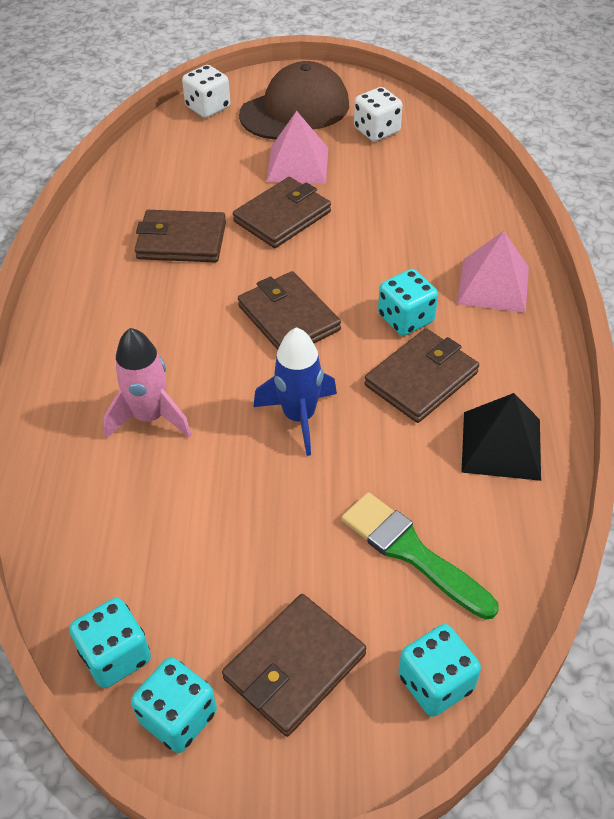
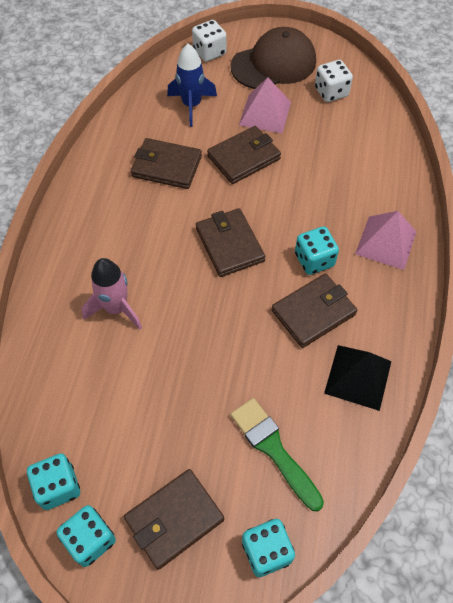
camera: 10 degrees right, 10 degrees up
(299, 417) = (219, 327): blue rocket -> blue rocket (191, 105)

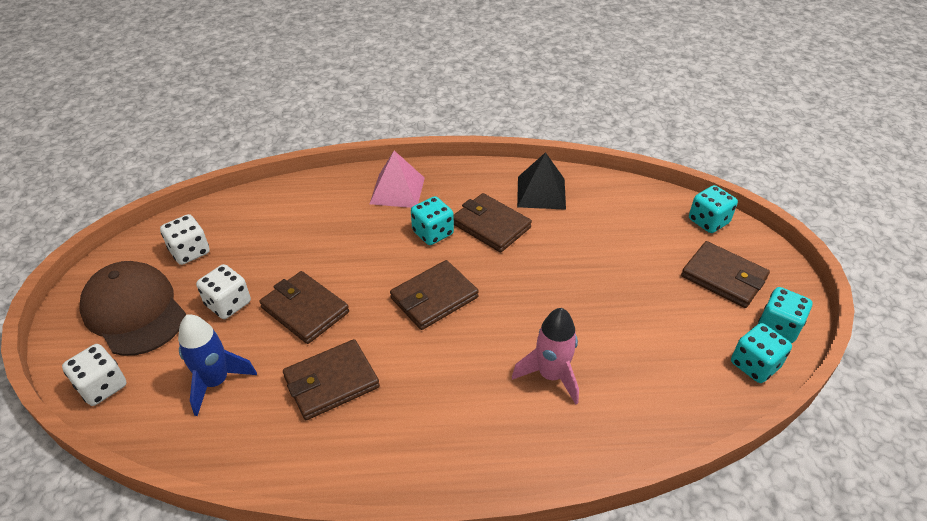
camera: 105 degrees left, 15 degrees down
(167, 166) = (331, 382): brown wallet -> brown wallet turned 60 degrees clockwise
(265, 113) = (228, 304): pink pyramid -> white dice
(273, 449) = (630, 230): green brush -> none

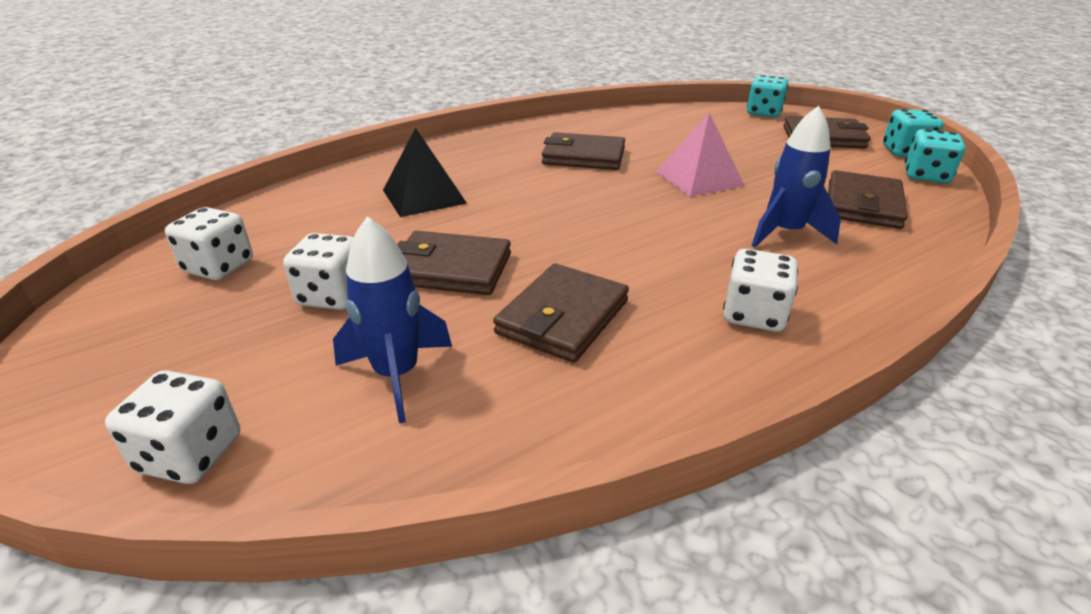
camera: 30 degrees left, 10 degrees down
(134, 311) = (175, 349): brown cap -> none
(397, 190) = (452, 157): pink pyramid -> pink pyramid (699, 178)
(433, 233) = (530, 175): turquoise dice -> none
(434, 298) = (593, 216): brown wallet -> brown wallet (863, 205)
(443, 437) = (754, 315): none -> white dice
(541, 192) = (602, 128): black pyramid -> black pyramid (424, 196)
(551, 375) = (785, 233): pink rocket -> blue rocket

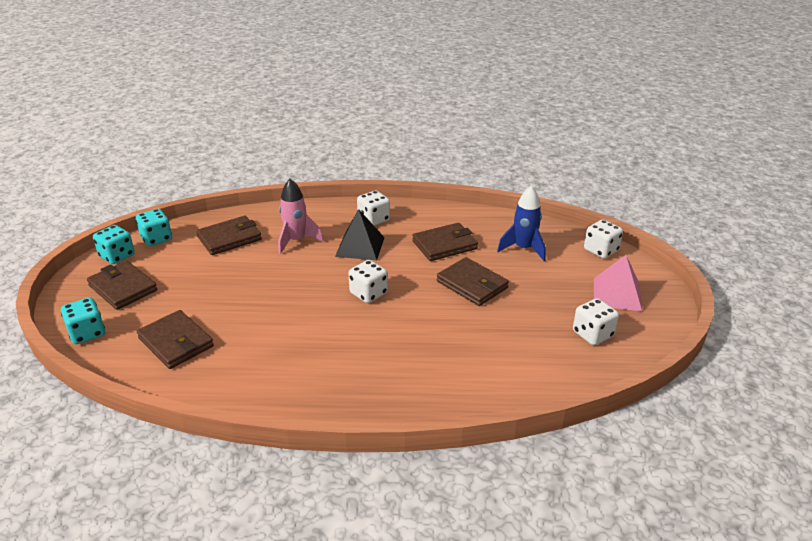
camera: 145 degrees left, 0 degrees up
(332, 295) = (536, 292): white dice -> white dice (368, 293)
(424, 196) = (448, 346): black pyramid -> black pyramid (360, 246)
(583, 156) = (301, 342): brown wallet -> brown wallet (176, 342)
(699, 178) = (268, 289): pink pyramid -> pink pyramid (617, 294)
(785, 233) = (296, 241): blue rocket -> pink rocket

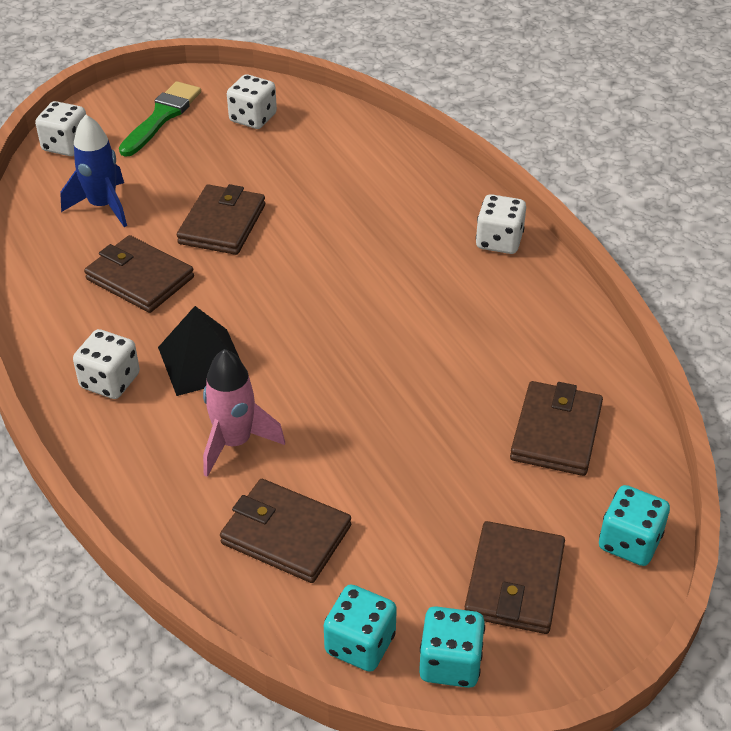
camera: 120 degrees left, 10 degrees up
(368, 293) = (310, 304): white dice -> white dice (499, 241)
(617, 294) = (162, 117): pink pyramid -> green brush

